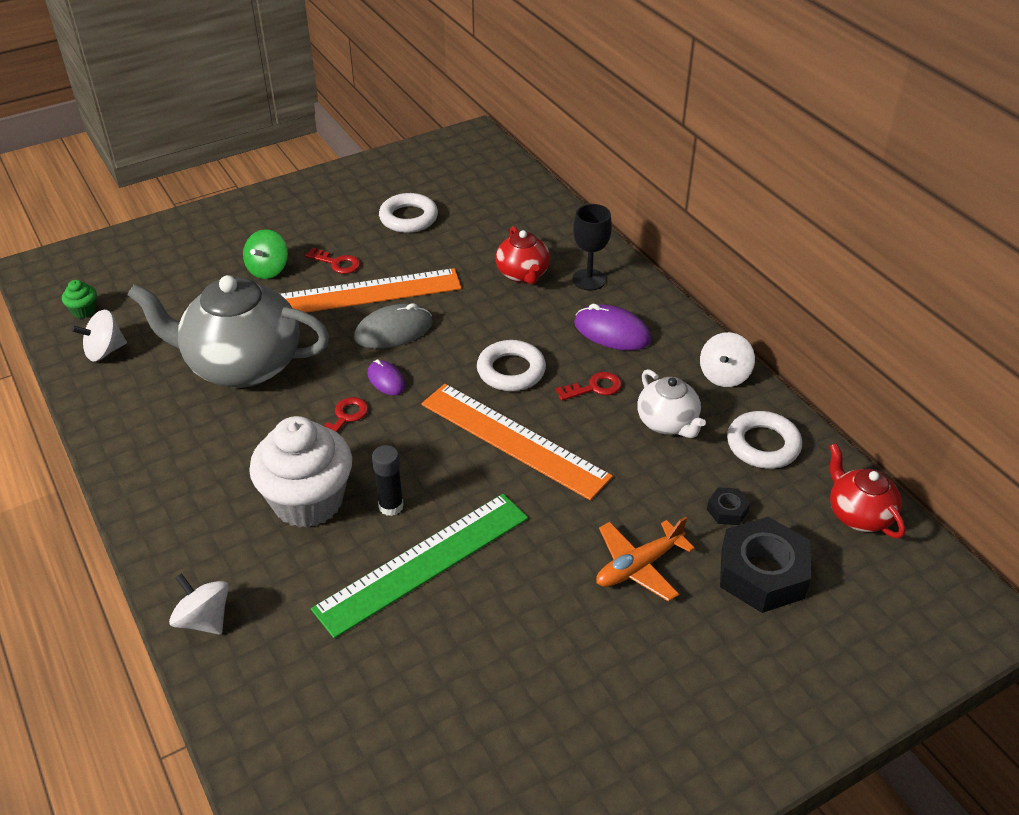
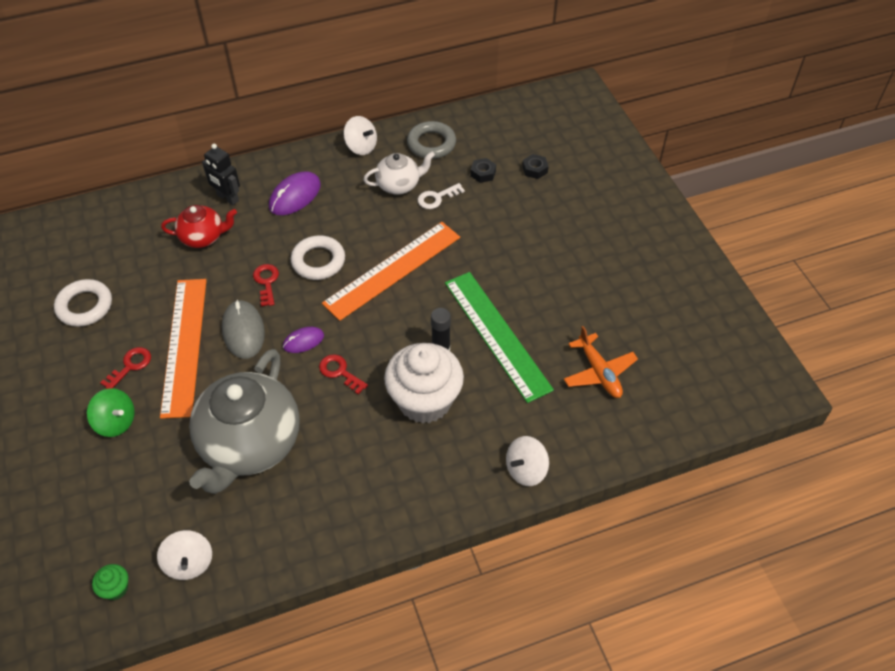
camera: 80 degrees left, 10 degrees up
(589, 280) = (227, 198): black goblet -> black robot
(594, 388) = (352, 216): red key -> red key (266, 282)
(638, 566) = (519, 224): orange plane -> orange plane (599, 372)
(657, 465) = (437, 198): none -> white key
(762, 573) = (535, 169): black nut -> black nut, size x0.45
(763, 445) = (431, 144): white ring -> grey ring
(858, 514) = (498, 117): red teapot -> none

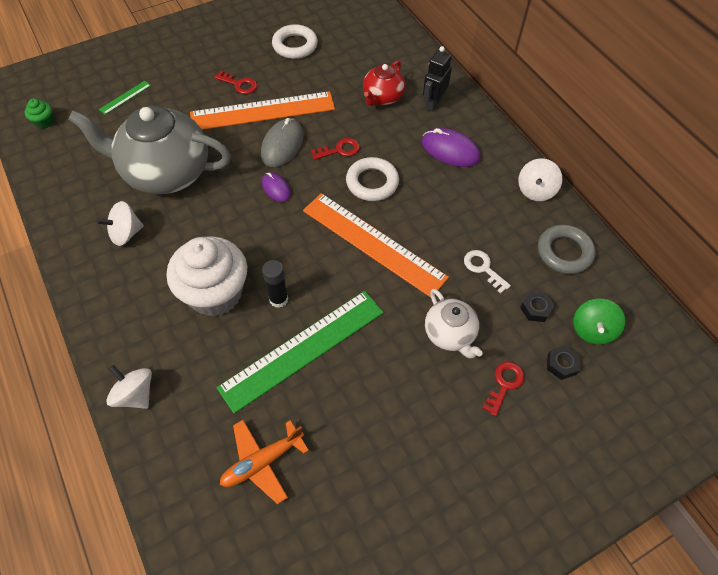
camera: 80 degrees right, 5 degrees up
(105, 491) = (125, 97): none -> green ruler
(116, 422) = (186, 89): green spinning top -> green spinning top (592, 330)
(189, 563) = (60, 158): white spinning top -> white spinning top (126, 233)
(203, 237) = (382, 98): red teapot -> red teapot turned 45 degrees clockwise
(243, 331) = (282, 145): grey mouse -> grey mouse turned 45 degrees counterclockwise
(340, 372) = (244, 221): red key -> red key (504, 384)
(399, 185) = (491, 231): white teapot -> white teapot (450, 334)

